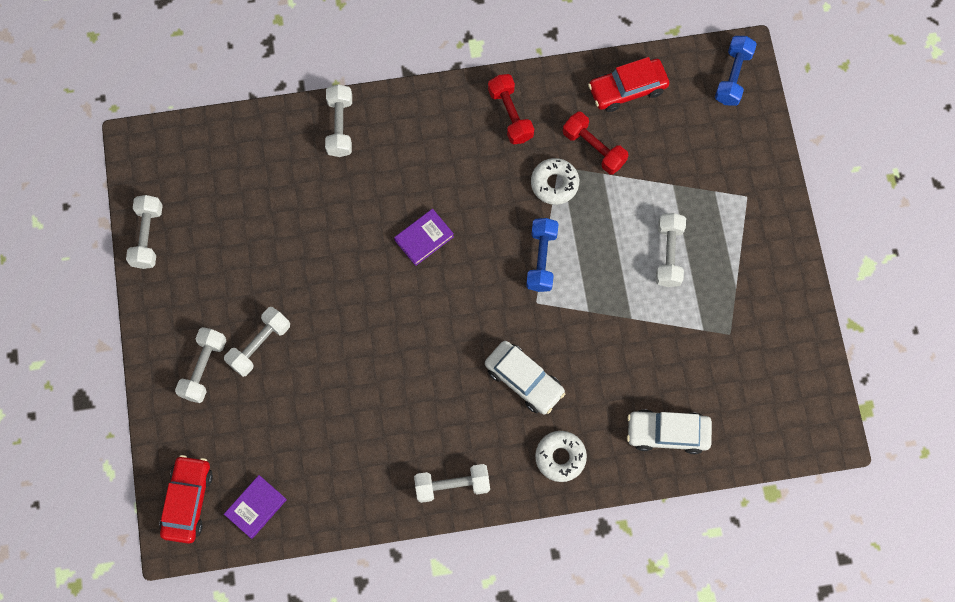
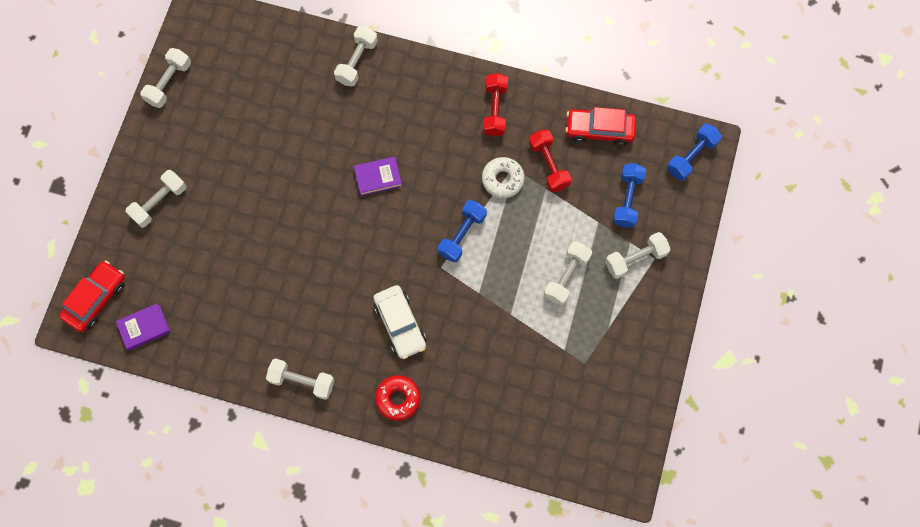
camera: 25 degrees right, 0 degrees up
(259, 345) = (210, 203): white dumbbell -> white dumbbell (635, 259)
(560, 457) = (398, 398): white donut -> red donut
(667, 433) = (493, 419): white car -> none
(690, 148) = (627, 199): none -> blue dumbbell

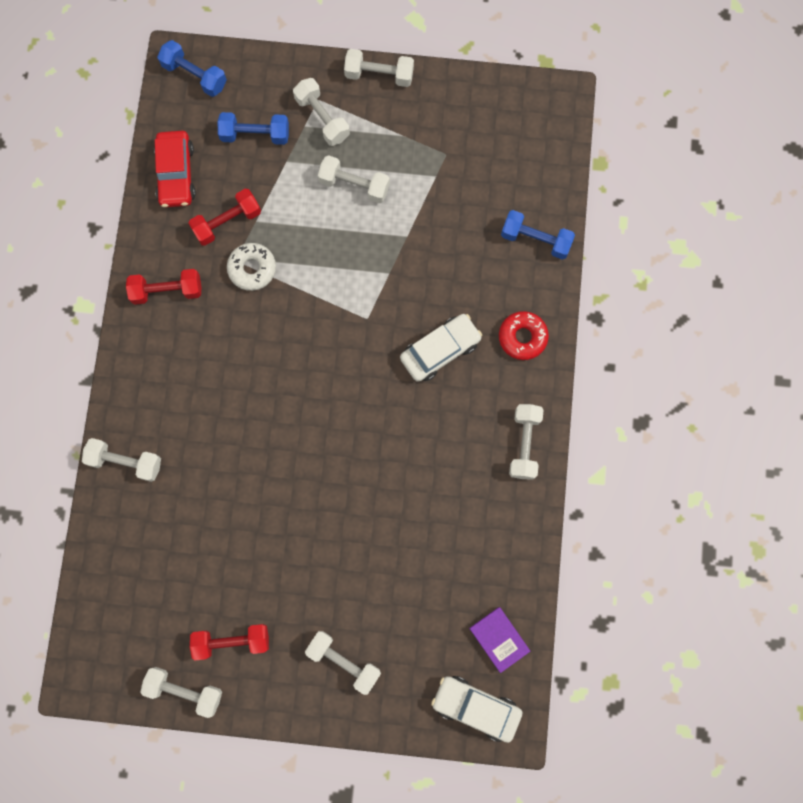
camera: 100 degrees left, 5 degrees up
(96, 299) = (476, 707): red car -> white car
(197, 122) = (232, 641): none -> red dumbbell
(378, 177) = (271, 408): purple book -> none
(462, 235) = (325, 302): blue dumbbell -> blue dumbbell (535, 239)
(672, 316) = (379, 75): none -> white dumbbell

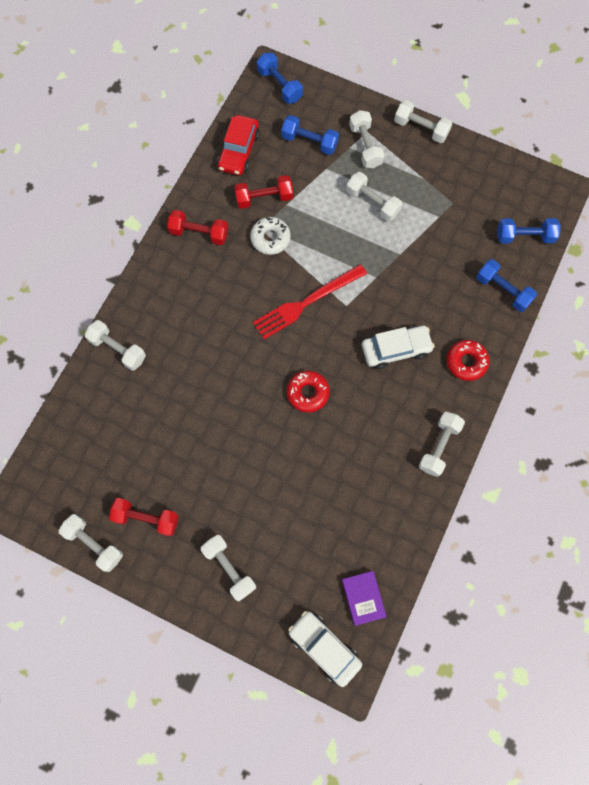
camera: 20 degrees right, 5 degrees down
(321, 331) = (306, 302): none -> red fork
(359, 435) = (308, 393): none -> red donut
(539, 167) = (524, 236): none -> blue dumbbell

